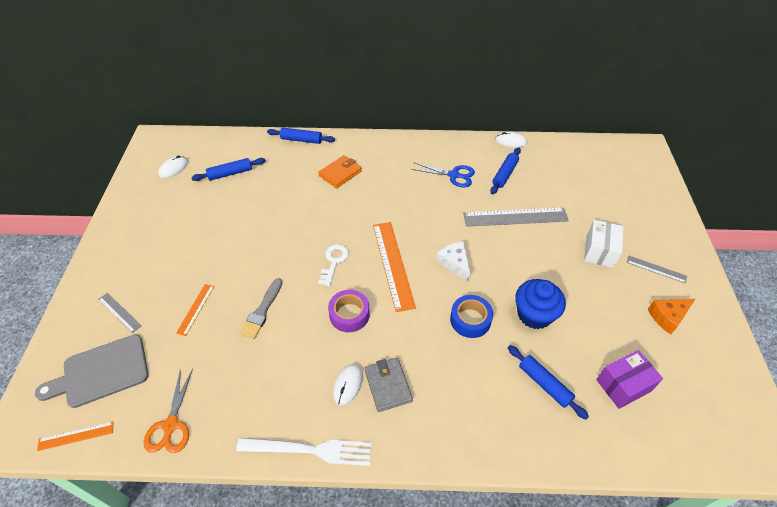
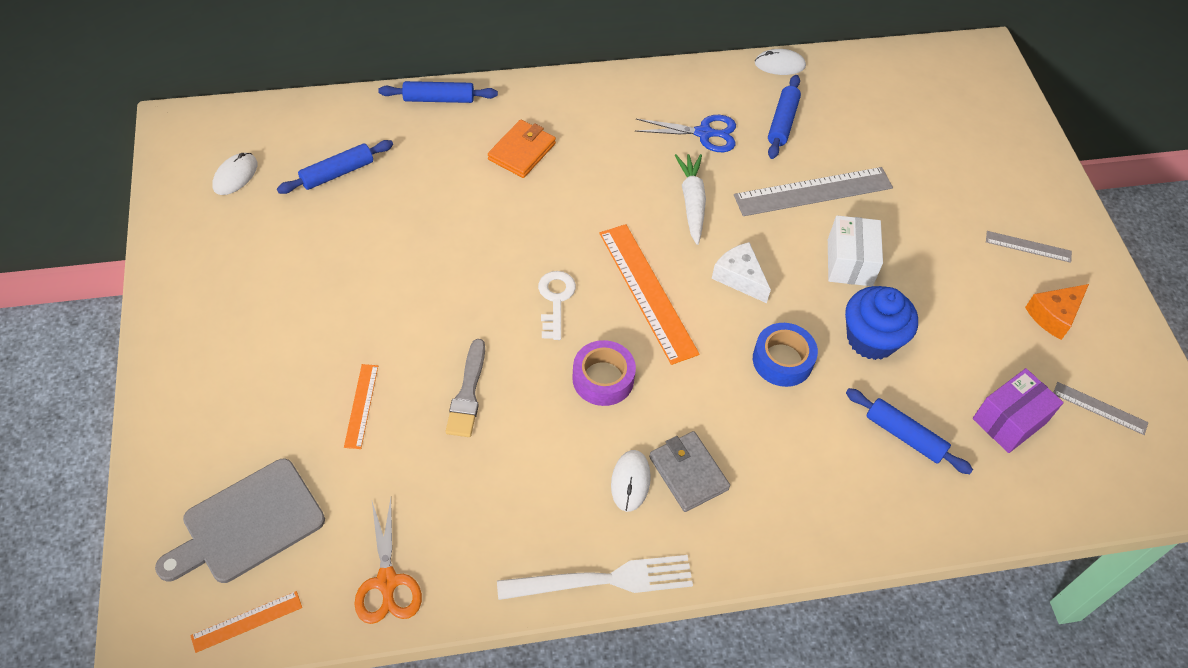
camera: 15 degrees left, 5 degrees up
(119, 312) = (239, 429): grey ruler -> grey ruler (1100, 408)
(435, 214) = (692, 202): none -> white carrot
(599, 251) = (945, 230): white box -> white box (850, 262)

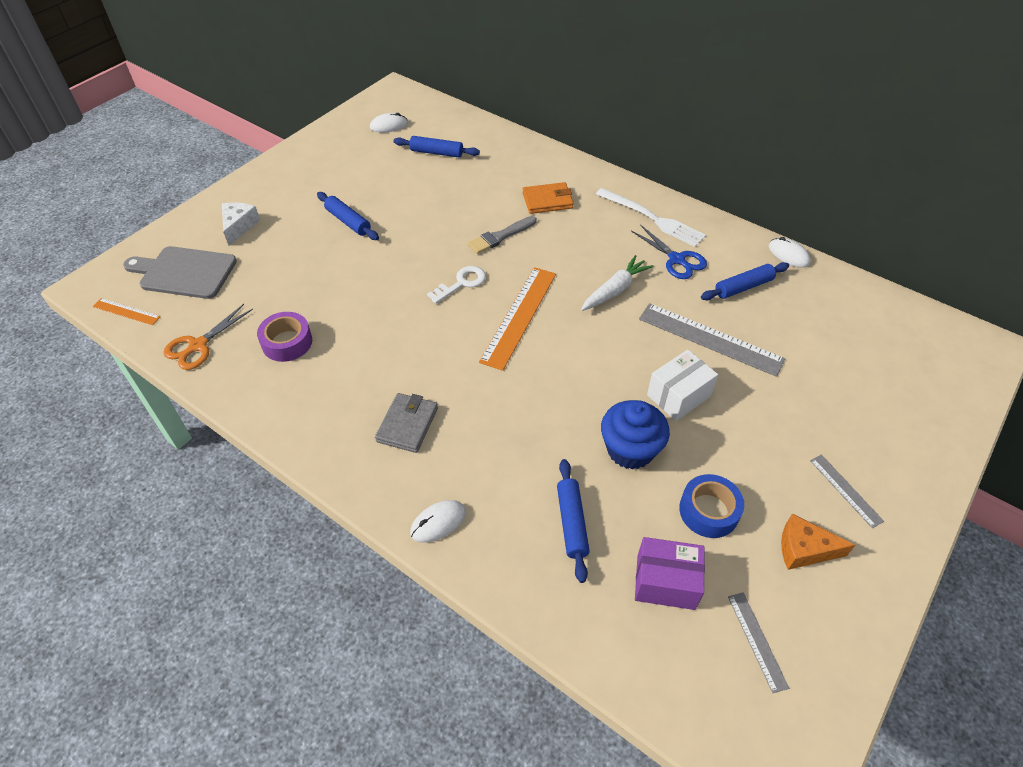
camera: 50 degrees right, 5 degrees down
(361, 406) = (299, 261): orange ruler -> none
(438, 99) = (537, 149): blue rolling pin -> blue rolling pin (348, 221)
(468, 393) = (354, 293): grey brush -> grey brush (500, 236)
(603, 379) = (431, 340): purple tape -> purple tape (287, 342)
(603, 580) = (287, 436): white fork -> white fork (652, 218)
(630, 481) = (371, 401): white mouse -> white mouse (438, 522)
(739, 277) = (588, 350): white cheese -> white cheese (239, 226)
(782, 360) = (551, 414): blue tape -> blue tape (708, 511)

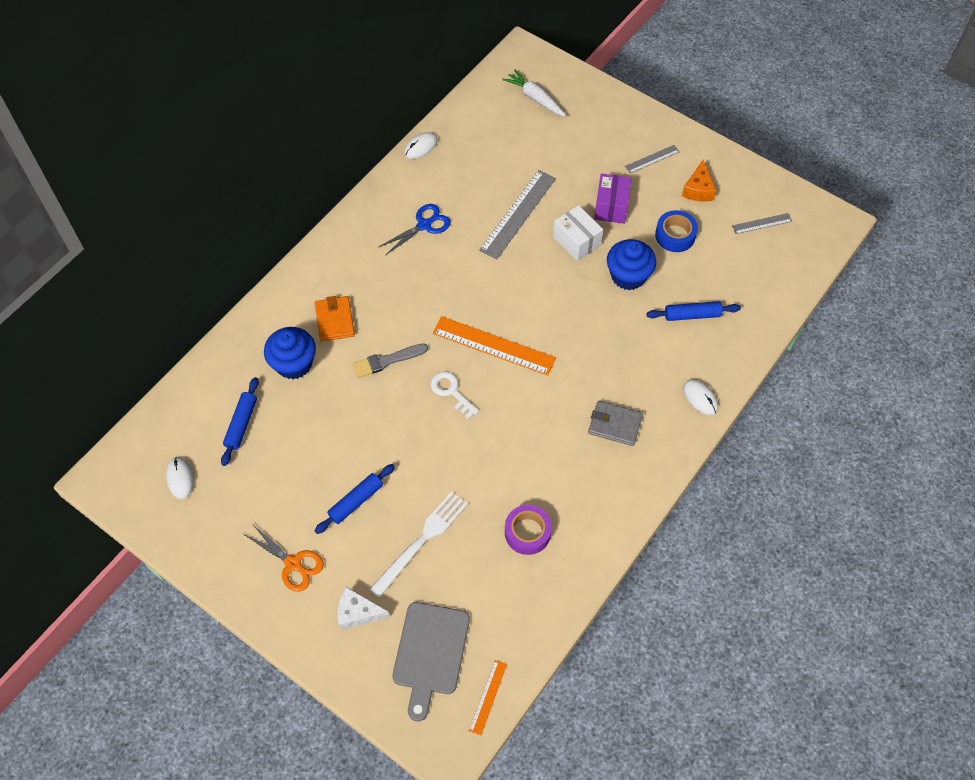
camera: 90 degrees left, 10 degrees up
(198, 345) = (533, 612): orange scissors -> orange scissors (293, 564)
(498, 178) = (294, 364): none -> blue cupcake
(500, 236) = (387, 361): grey brush -> grey brush turned 105 degrees clockwise
(615, 290) = (462, 273): white carrot -> white carrot (535, 98)
(652, 218) = (367, 237): white fork -> white fork (421, 541)
(665, 582) = (730, 265): purple box -> purple box (611, 207)
(743, 287) = (459, 183): blue rolling pin -> none

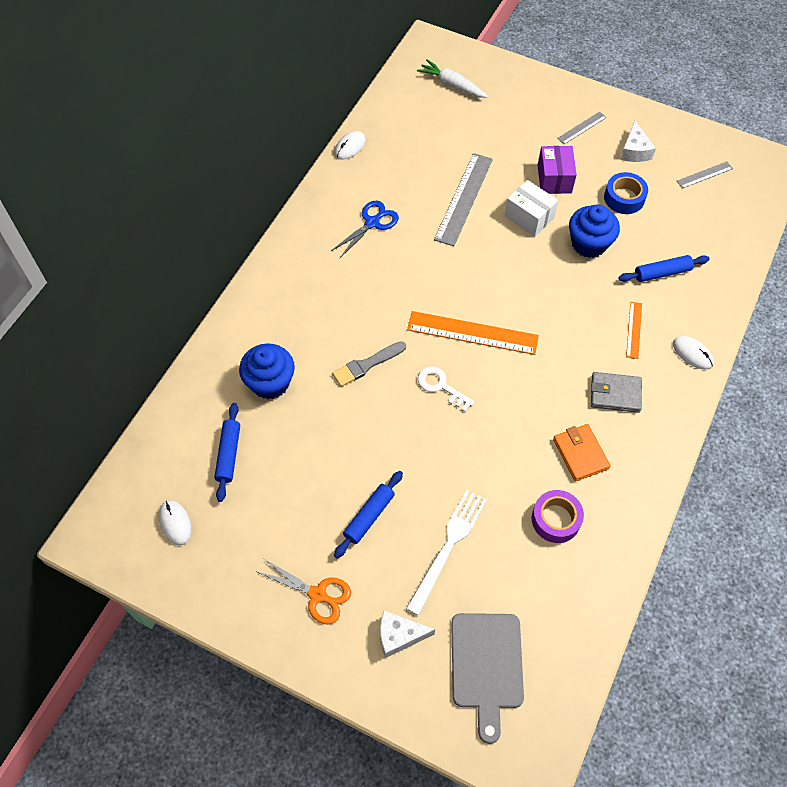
camera: 10 degrees left, 0 degrees up
(335, 320) = (303, 332): orange wallet -> orange wallet (580, 454)
(488, 697) = (559, 703): orange ruler -> orange ruler (634, 330)
(698, 189) = (634, 151): orange cheese -> white cheese

